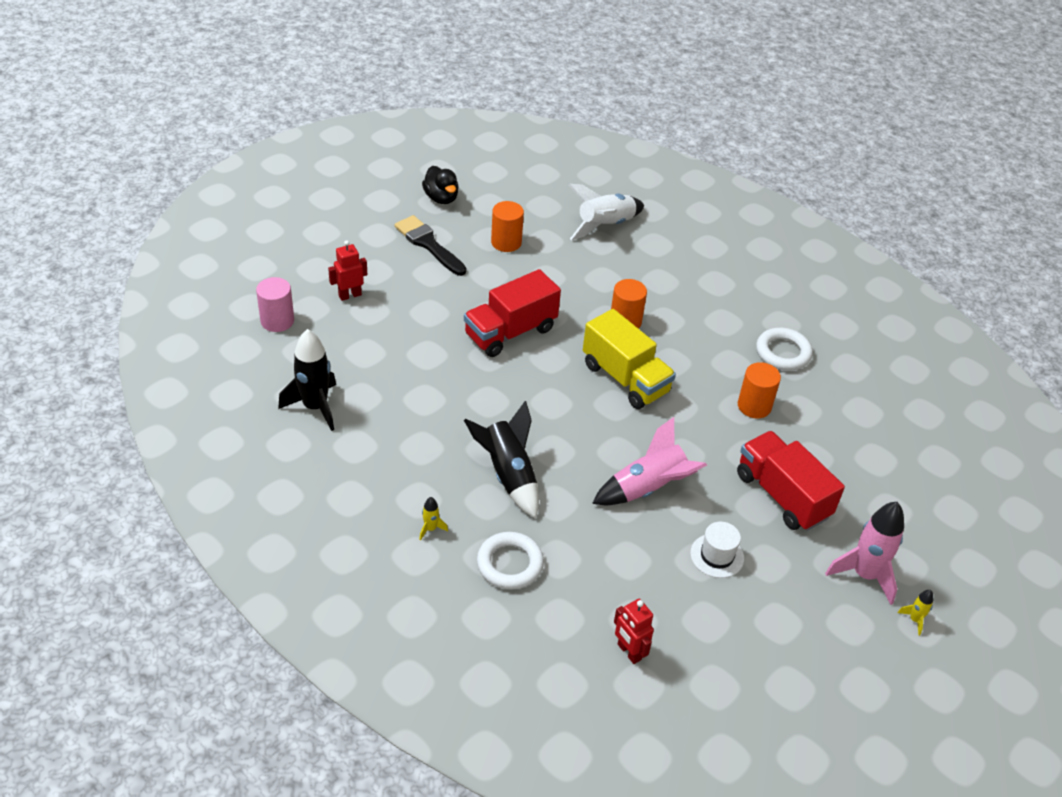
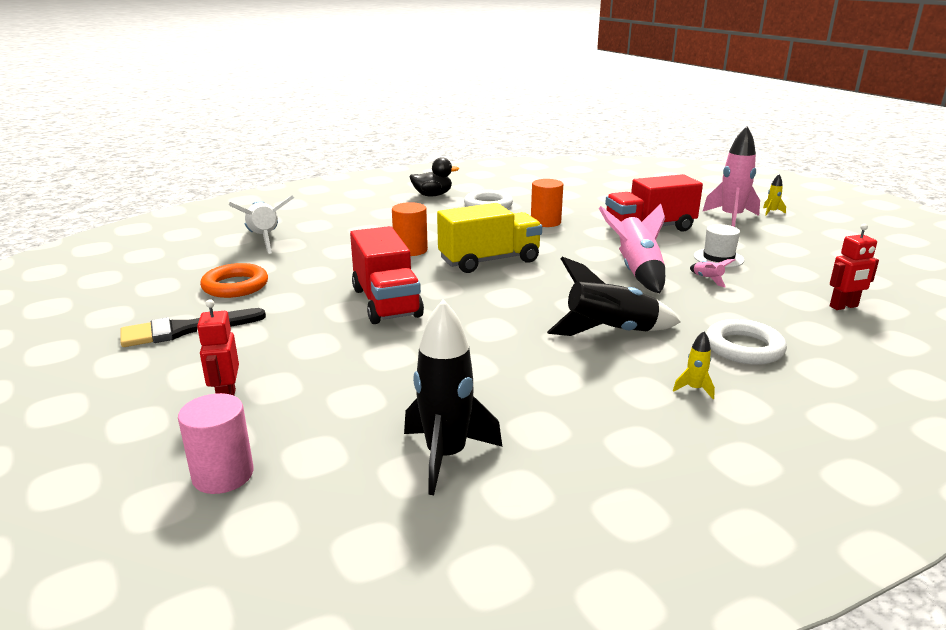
camera: 70 degrees left, 20 degrees down
(441, 198) = (107, 311): black duck -> black duck (432, 195)
(506, 242) = (235, 286): orange cylinder -> orange ring
(652, 544) = (707, 279): none -> pink rocket

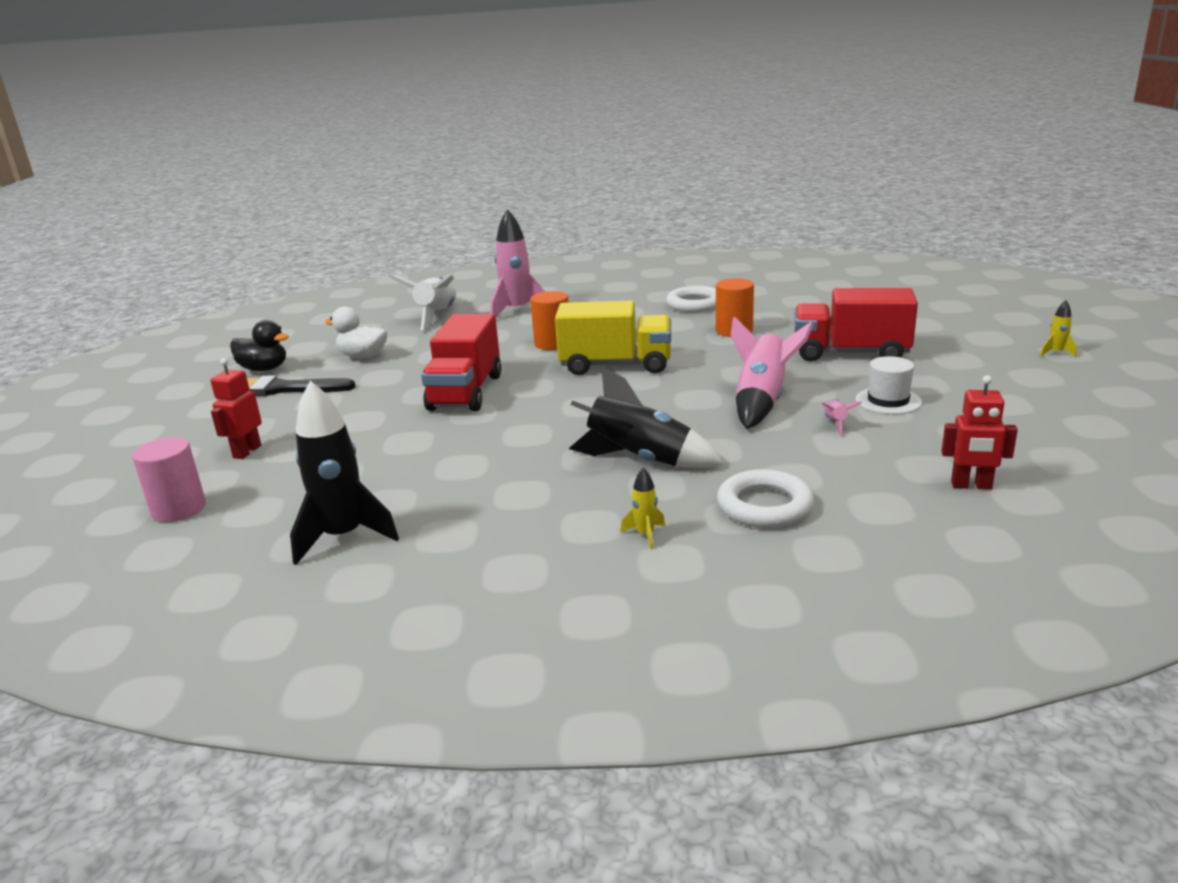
camera: 30 degrees right, 0 degrees up
(235, 286) = (363, 356): orange ring -> white duck
(432, 195) = (650, 287): black duck -> black duck (264, 369)
(731, 218) = (982, 354): pink rocket -> pink rocket (517, 311)

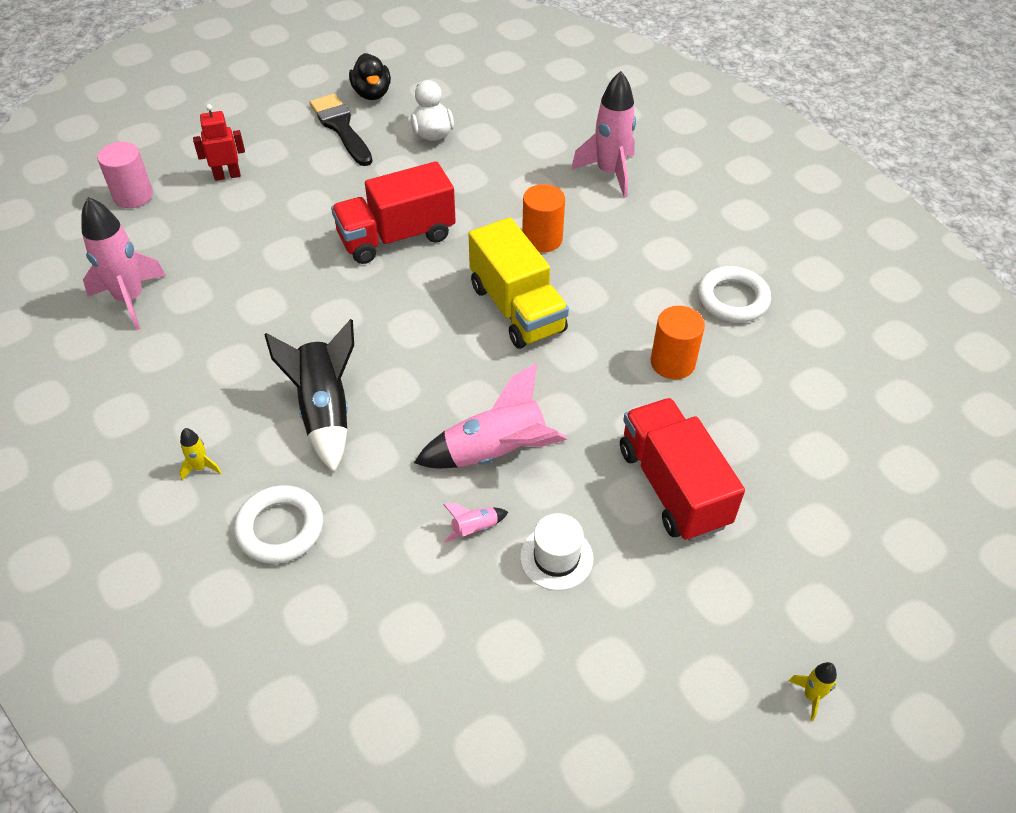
camera: 55 degrees right, 25 degrees up
(344, 537) = (130, 299): black rocket -> pink rocket
(437, 315) = (558, 125): white rocket -> none
(971, 486) = (389, 676): red robot -> none

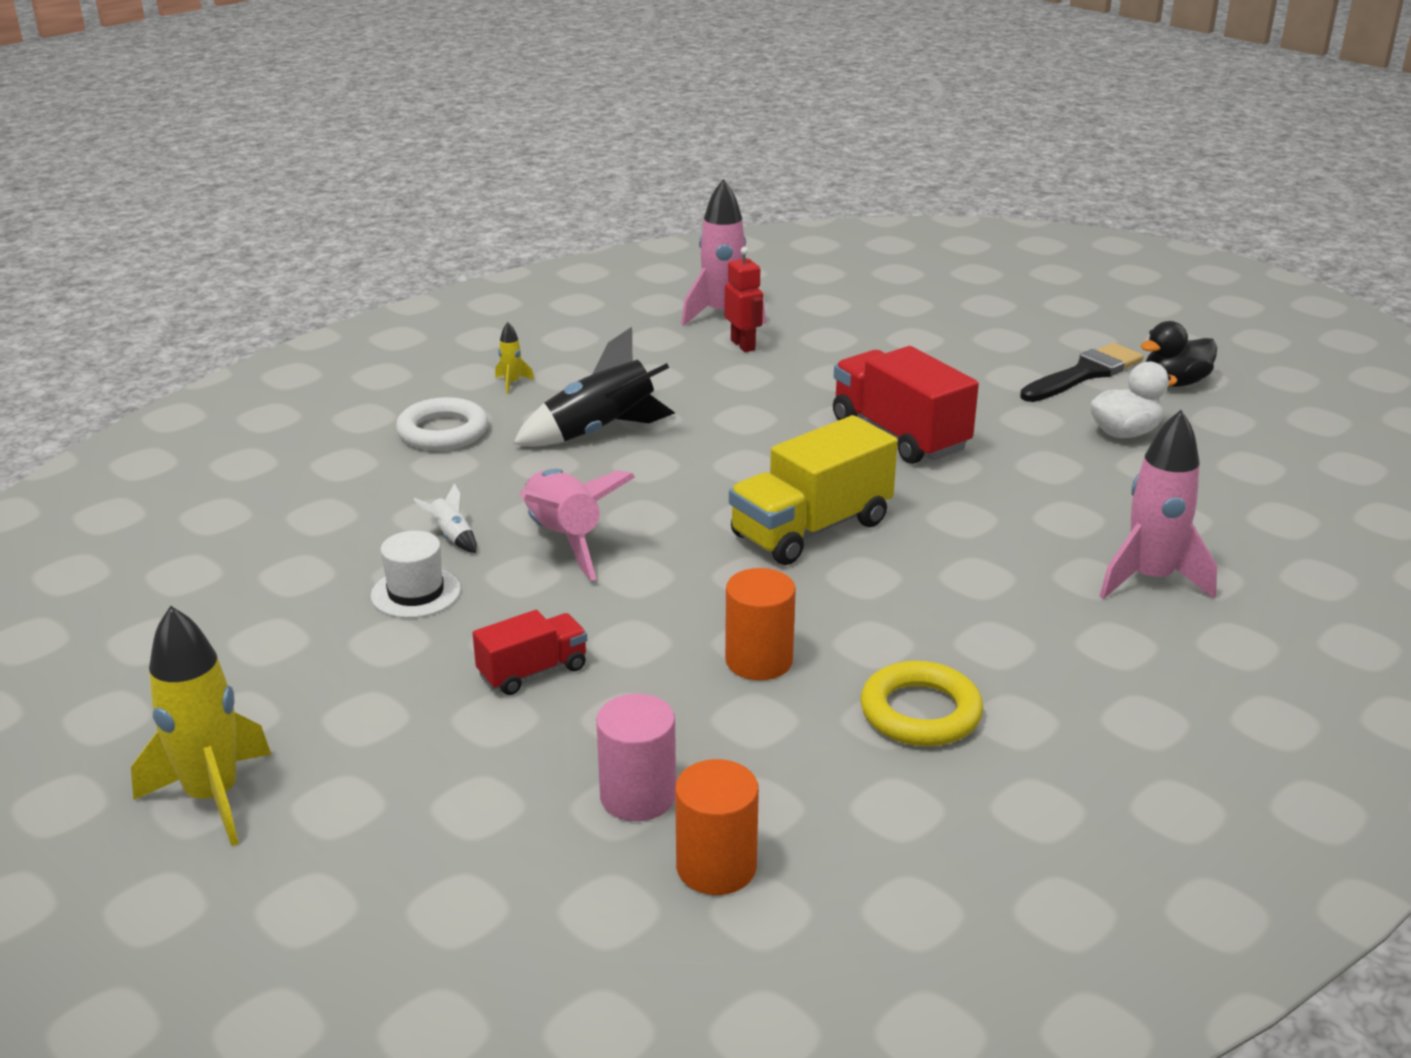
camera: 80 degrees right, 20 degrees down
(133, 196) = (876, 288): pink cylinder -> pink cylinder (638, 796)
(227, 175) = (942, 326): red robot -> red robot (743, 345)
(475, 528) = (452, 537): pink rocket -> white rocket
(542, 239) = (958, 535): orange cylinder -> orange cylinder (716, 867)
(673, 487) = (533, 671): red truck -> red truck, size x0.56
(732, 299) = (920, 712): white ring -> yellow ring
(811, 696) = (213, 797): yellow rocket -> yellow rocket, size x2.28

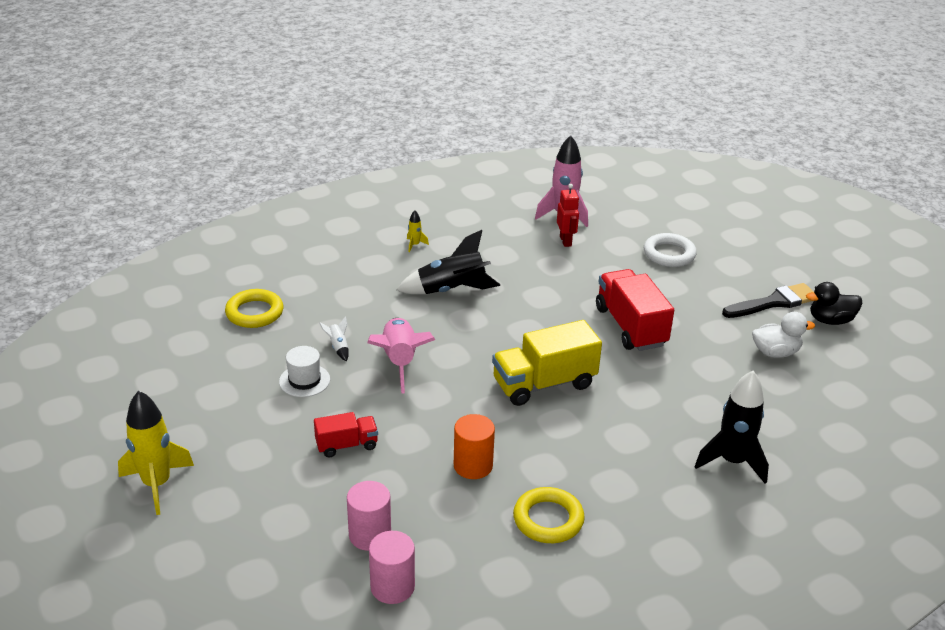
camera: 15 degrees right, 5 degrees up
(285, 513) = (254, 313): none -> yellow ring
(443, 432) = (361, 273): white ring -> white ring (669, 254)
(716, 867) = (392, 587): orange cylinder -> pink cylinder
(1150, 579) = (732, 461): pink rocket -> black rocket

